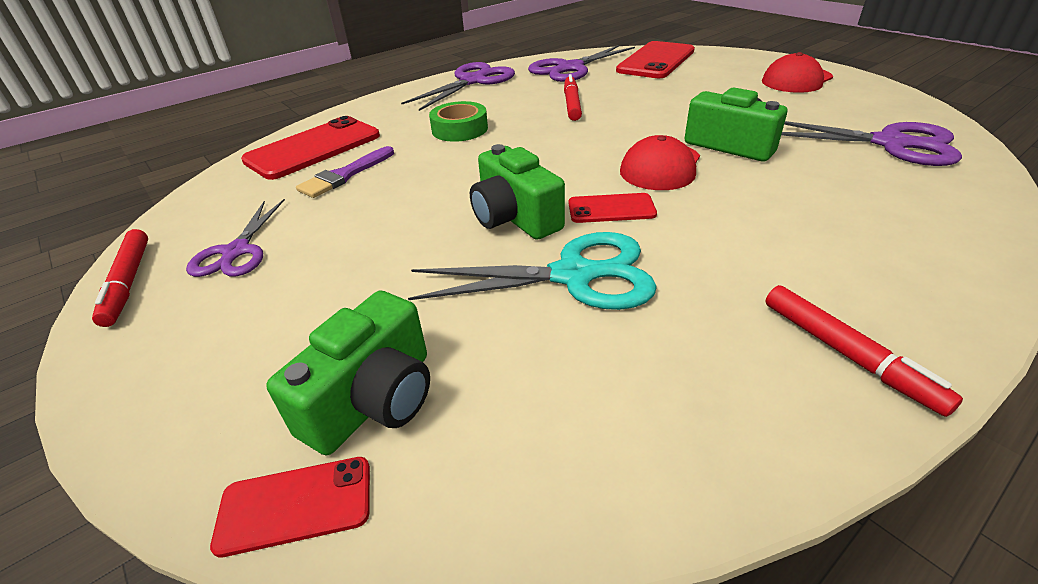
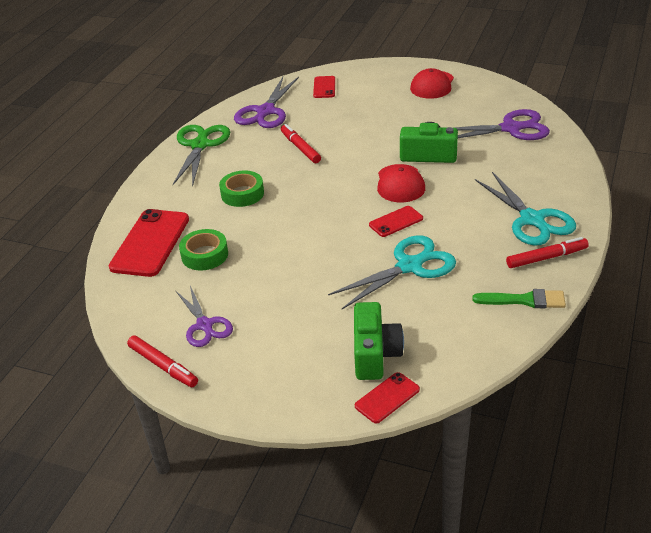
camera: 30 degrees left, 0 degrees up
(345, 175) = (204, 255): purple brush -> green tape
(473, 81) = (200, 145): purple scissors -> green scissors
(514, 218) = (348, 245): green camera -> none
(656, 61) = (324, 87): red phone -> red phone, size x0.52
(742, 424) = (524, 300): none -> green brush
(847, 354) = (546, 258): red marker -> red marker turned 45 degrees counterclockwise
(854, 276) = (532, 220): none -> turquoise scissors

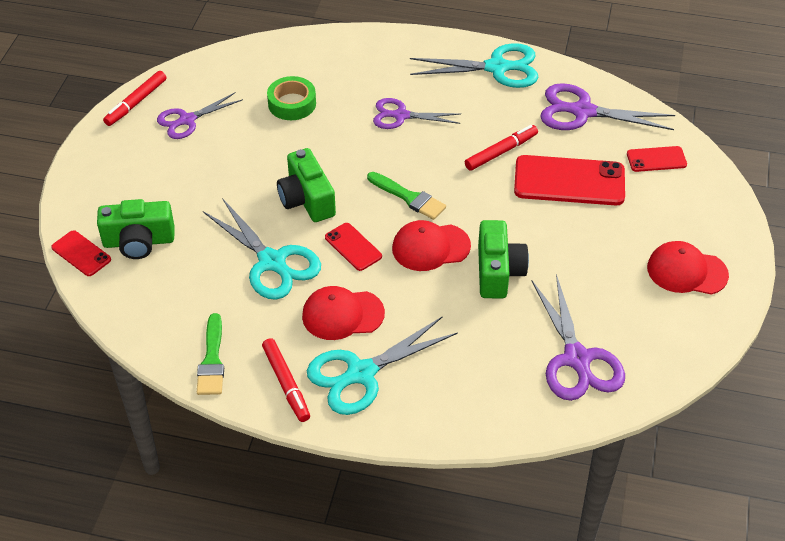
camera: 80 degrees right, 10 degrees up
(150, 243) = (311, 62): red phone -> red phone (569, 181)
(200, 145) = (497, 68): green scissors -> turquoise scissors
(242, 194) = (401, 116): green tape -> purple scissors
(335, 246) = (306, 199): none -> green camera
(343, 192) = (409, 197): none -> green brush
(471, 228) = (342, 315): none -> red cap

